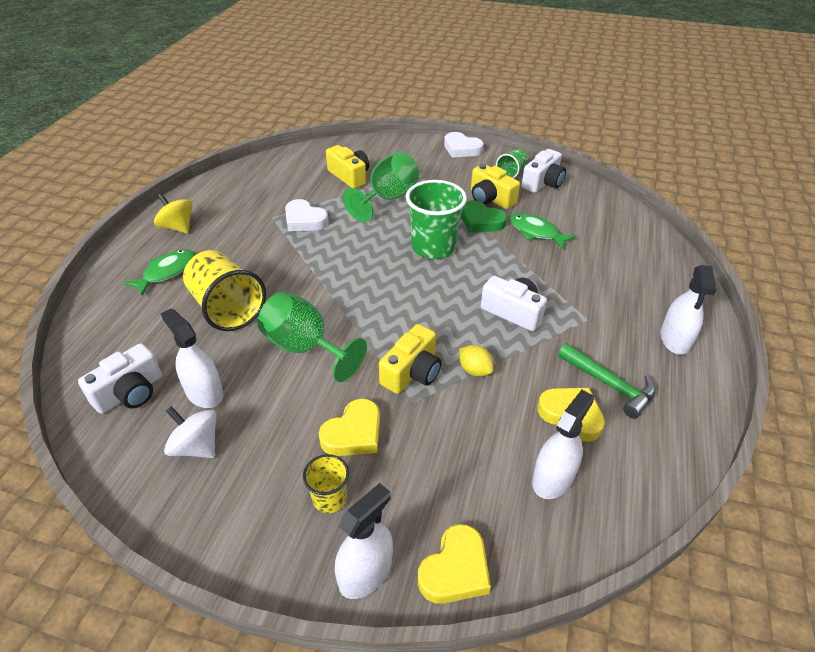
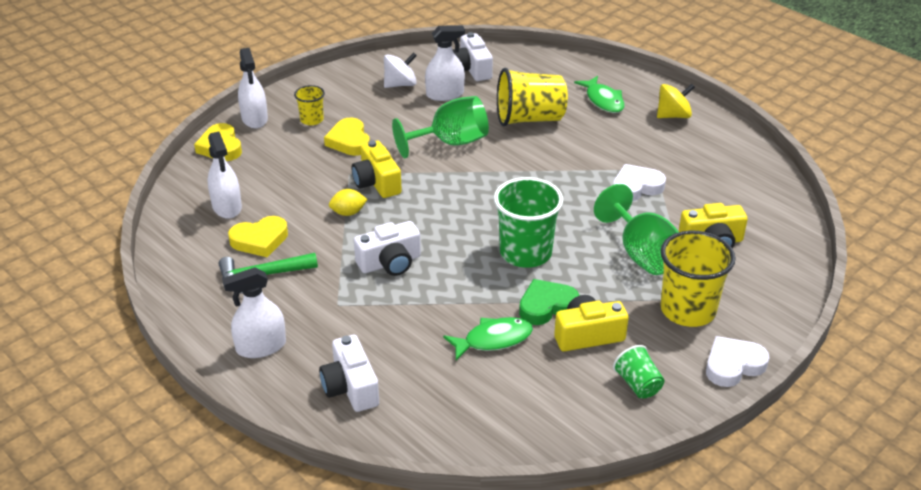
camera: 120 degrees right, 5 degrees down
(429, 171) = (688, 310): none -> yellow cup
(543, 183) = (593, 403): white camera -> white camera (350, 387)
(675, 339) = (261, 347): white spray bottle -> white spray bottle turned 60 degrees counterclockwise

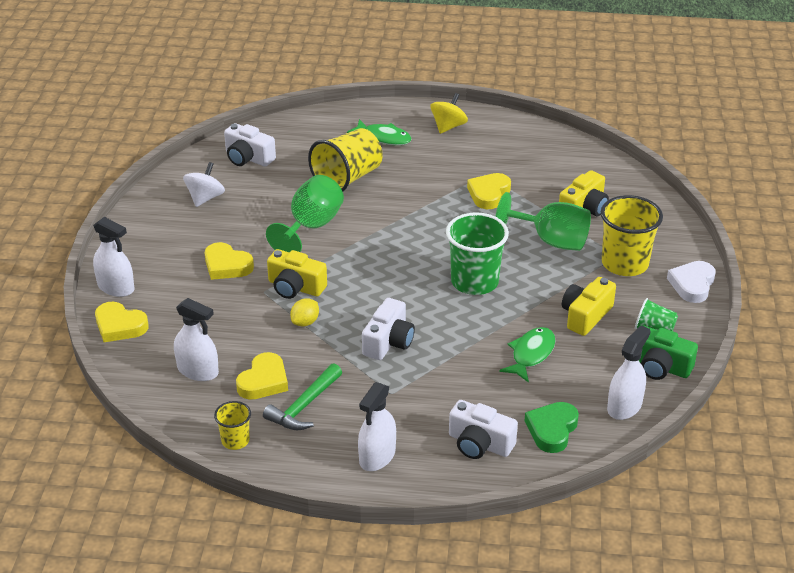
camera: 40 degrees left, 0 degrees up
(312, 120) = (169, 263): yellow cup -> yellow cup (235, 440)
(445, 94) = (254, 189): white spray bottle -> white spray bottle (624, 406)
(546, 306) = (536, 311): green heart -> green heart (552, 430)
(598, 420) = (659, 366): none -> green camera
(636, 187) = (489, 194): white heart -> yellow heart

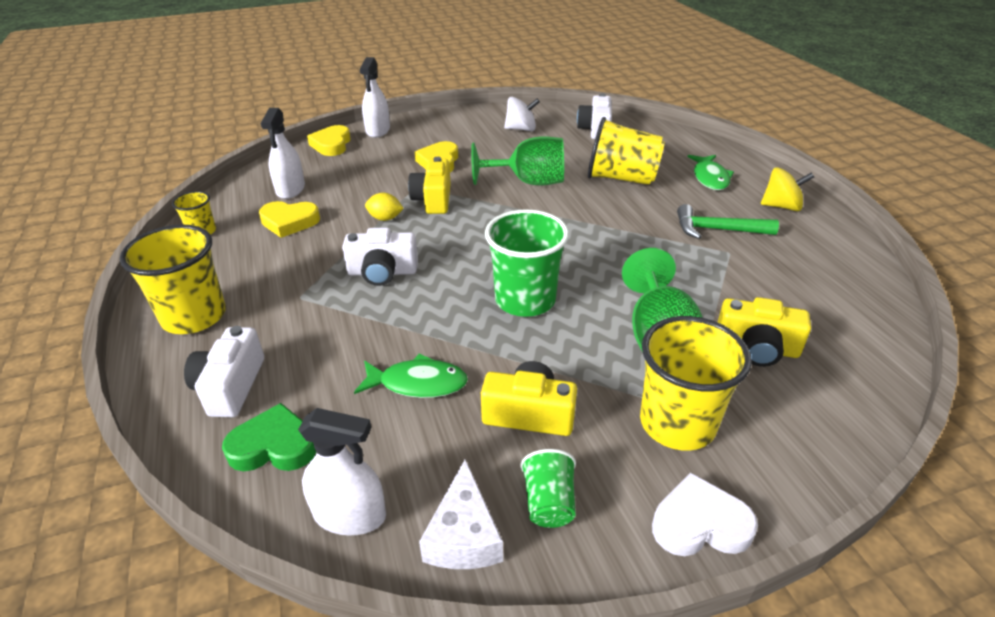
camera: 65 degrees right, 0 degrees up
(304, 406) = (261, 252): green hammer -> green hammer (717, 230)
(377, 456) = (194, 316): white spray bottle -> yellow cup
(489, 194) = (696, 265): yellow heart -> none
(659, 366) = (463, 535): green camera -> white cheese

